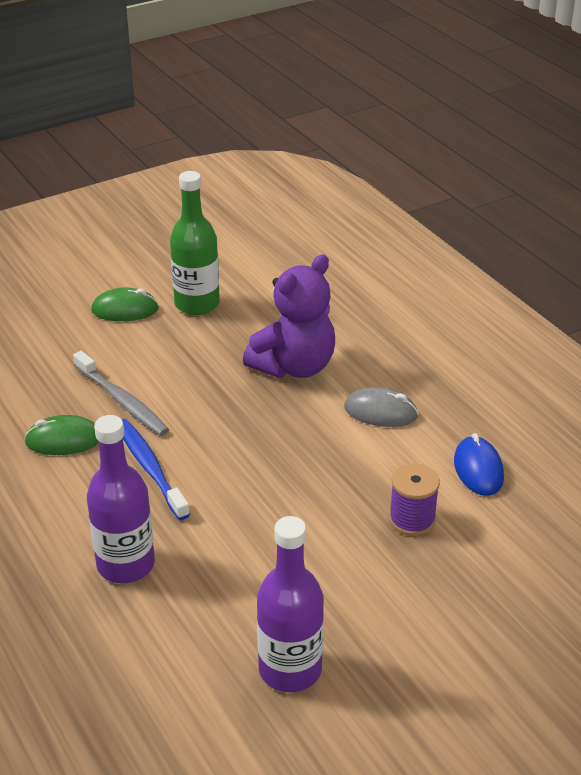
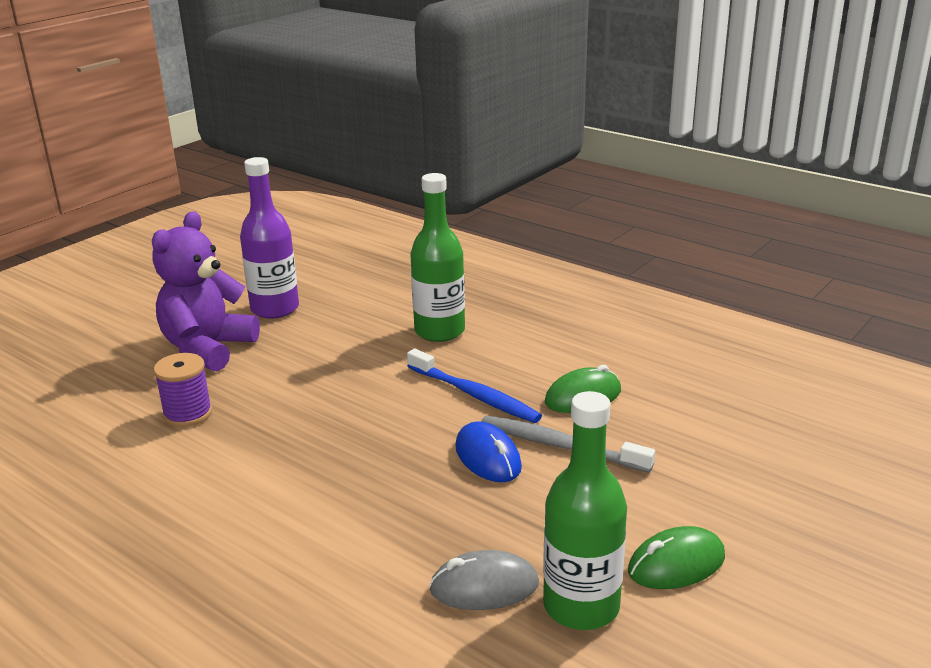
camera: 160 degrees right, 10 degrees down
(126, 564) = (439, 331): purple bottle -> green bottle
(294, 366) = (376, 541): purple teddy bear -> purple teddy bear (208, 349)
(380, 412) = (239, 510): grey mouse -> grey mouse (484, 587)
(478, 469) = (112, 474): blue mouse -> blue mouse (488, 457)

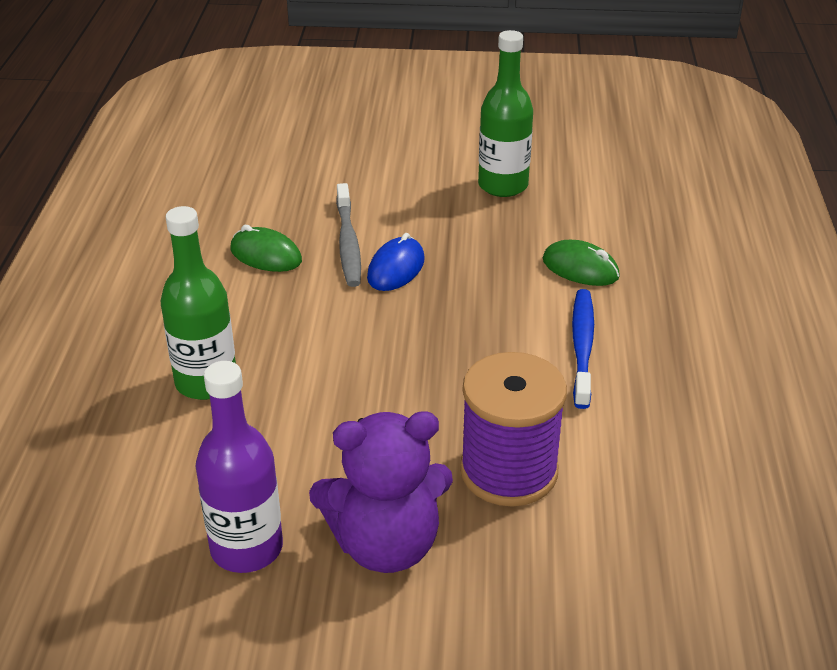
camera: 125 degrees left, 10 degrees up
(188, 414) = (508, 471): purple spool -> purple spool, size x1.72
(474, 394) = (312, 310): blue toothbrush -> blue toothbrush (582, 347)
(484, 587) = (527, 221): grey mouse -> none
(676, 564) = (431, 167): green mouse -> green mouse (580, 268)

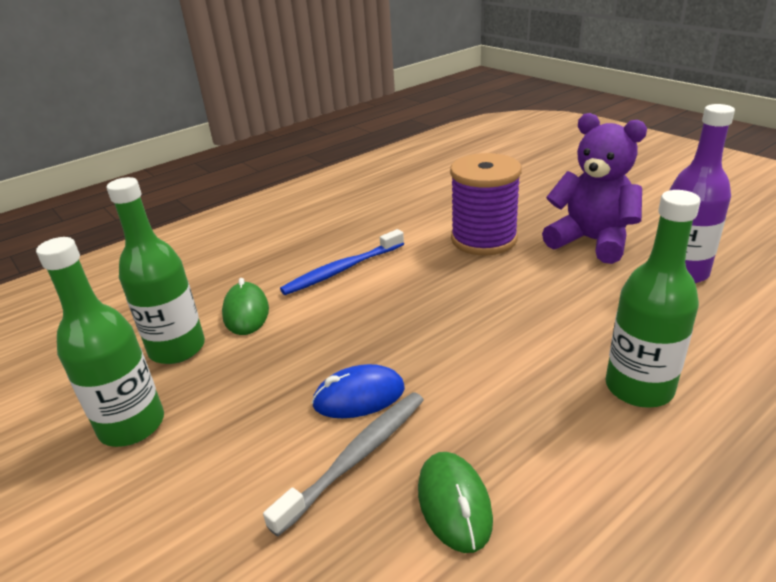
camera: 130 degrees left, 5 degrees down
(571, 224) = (177, 348): none -> green bottle

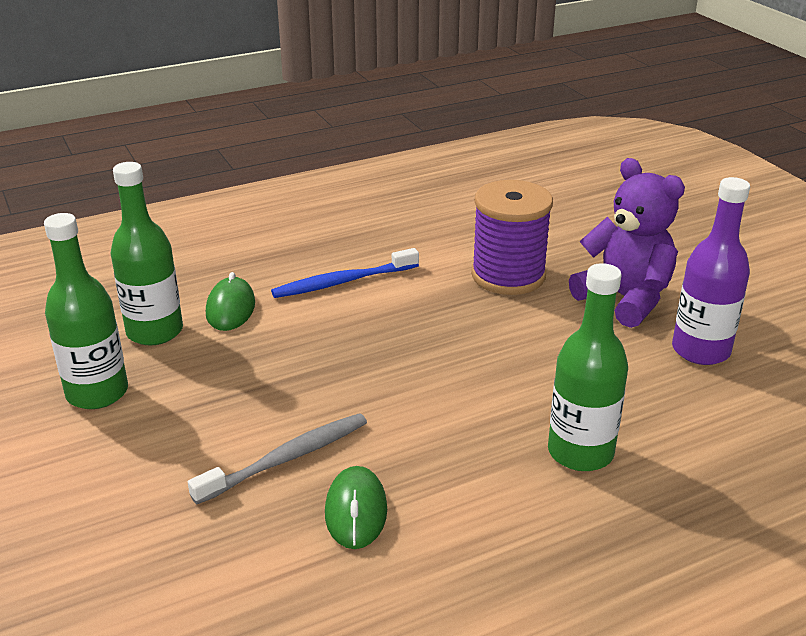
camera: 10 degrees right, 0 degrees up
(359, 396) = (309, 408): blue mouse -> none

